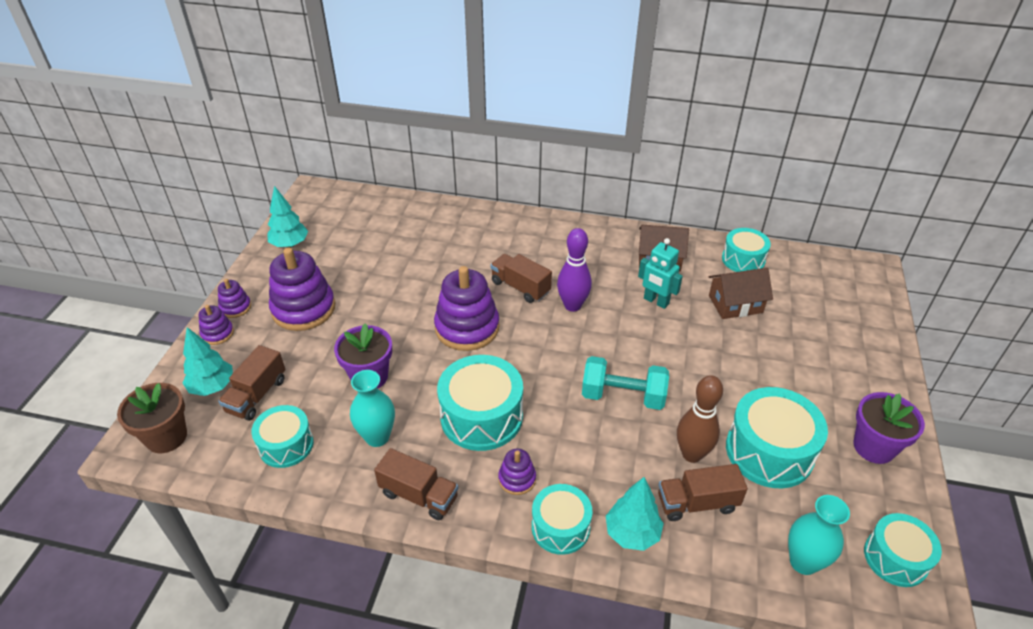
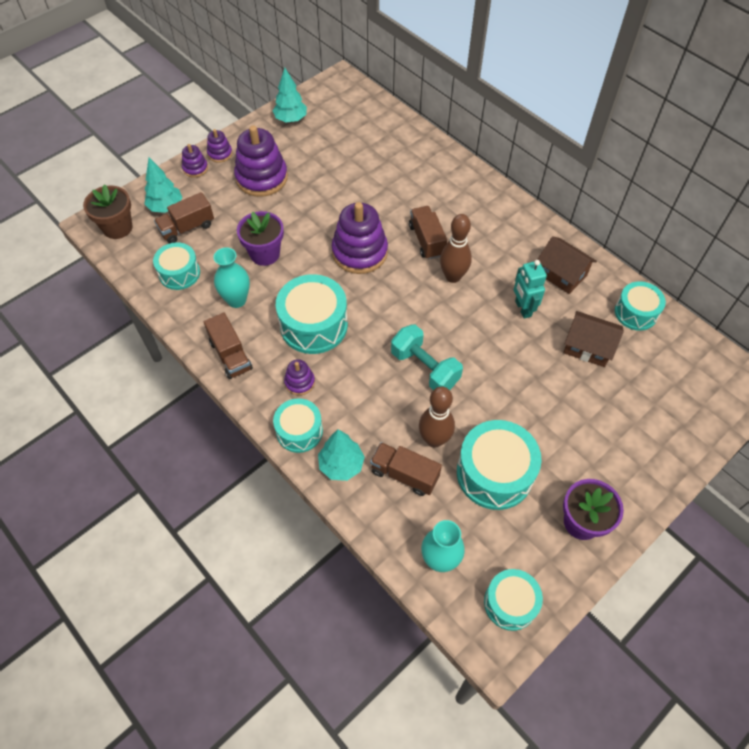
camera: 35 degrees right, 15 degrees up
(572, 305) = (453, 277): purple bowling pin -> brown bowling pin

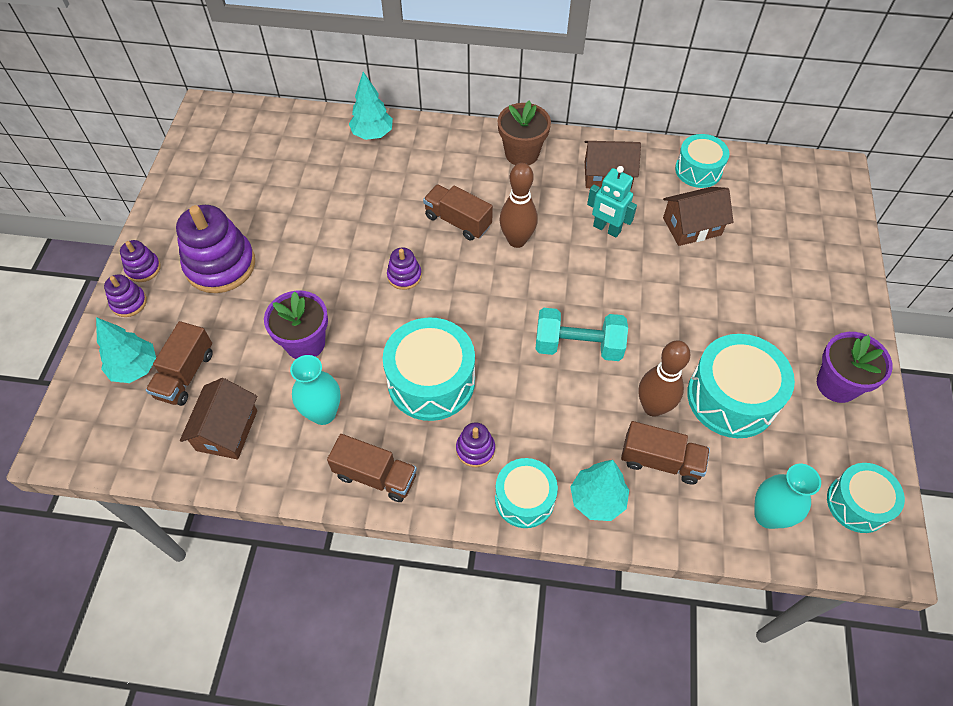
camera: 40 degrees left, 0 degrees up
(117, 228) = (95, 431): brown flower pot -> brown flower pot (522, 153)
(179, 273) = (227, 430): turquoise drum -> brown house
(291, 119) = (192, 183): turquoise tree -> turquoise tree (372, 134)
(359, 252) = (404, 276): purple stacking toy -> purple stacking toy, size x0.49
(404, 474) = (660, 461): brown truck -> brown truck turned 150 degrees counterclockwise

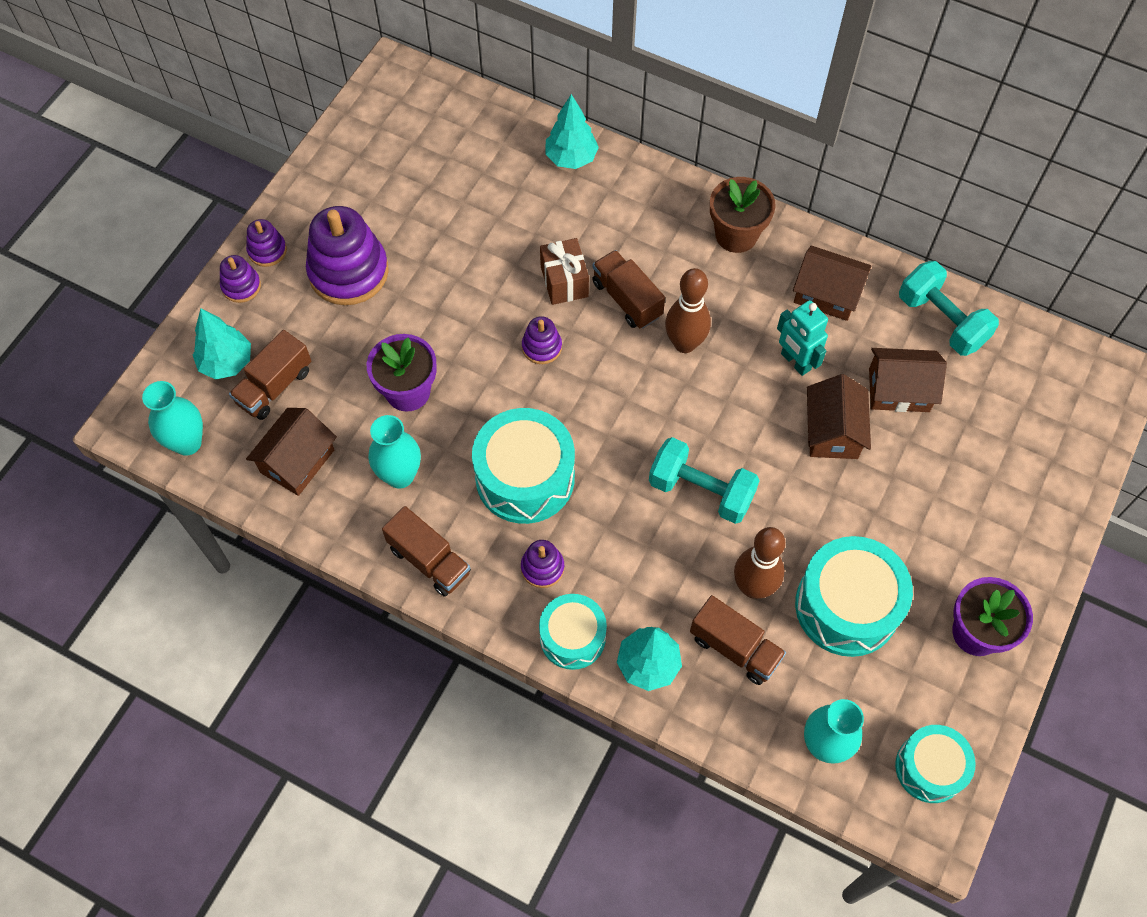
camera: 20 degrees right, 5 degrees up
(119, 446) = (187, 443): none -> turquoise vase
(403, 222) = (564, 281): none -> brown gift
(658, 270) = (833, 431): none -> brown house
(698, 170) = (941, 321): turquoise drum -> turquoise dumbbell

